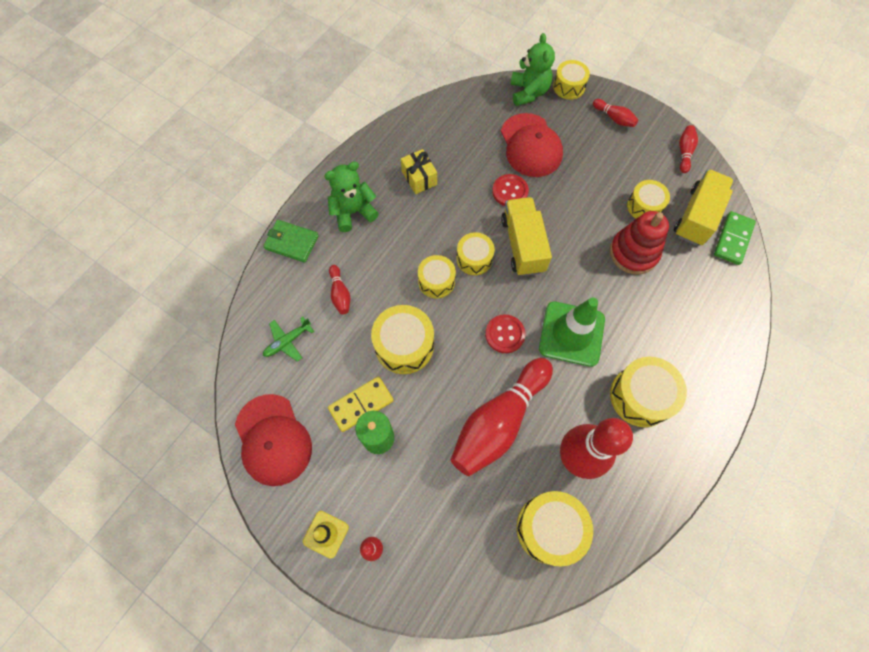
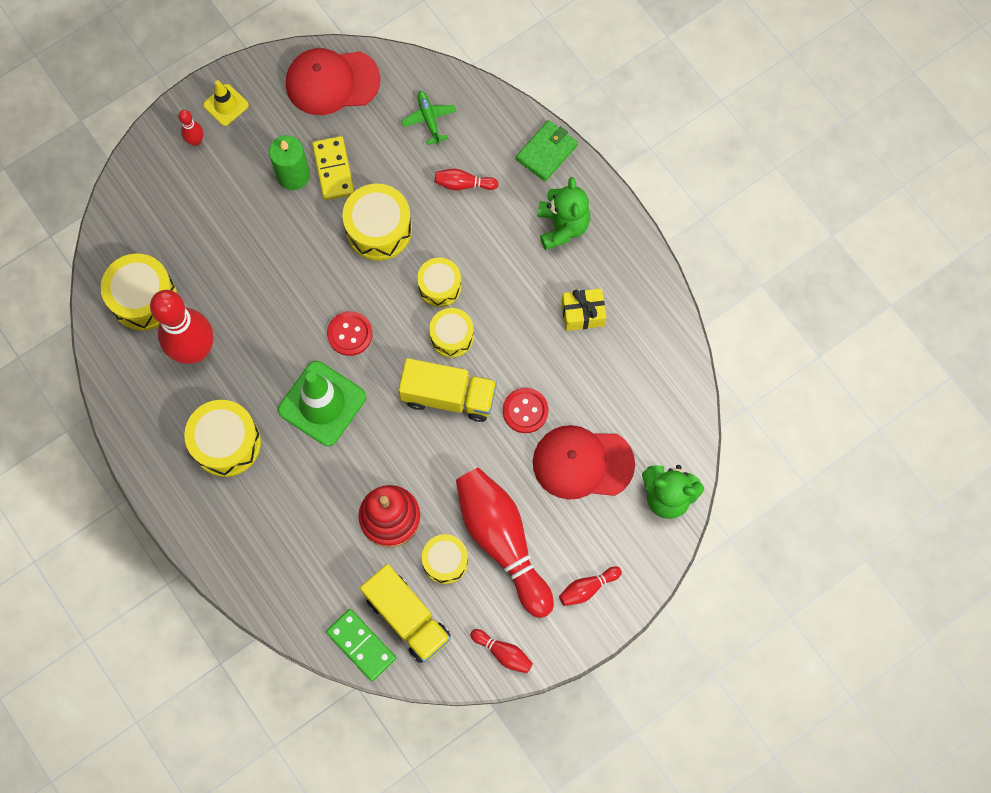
camera: 110 degrees right, 5 degrees up
(499, 421) = (261, 292): red bowling pin -> red bowling pin (502, 541)
(569, 87) = (659, 552): yellow drum -> none

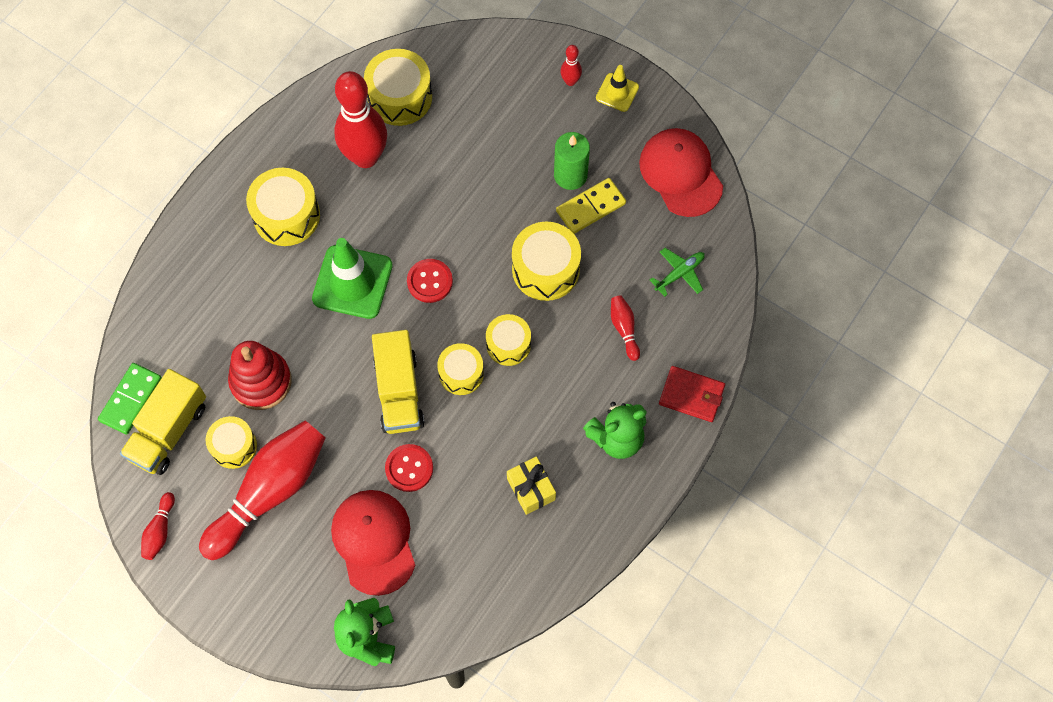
camera: 70 degrees right, 5 degrees down
(546, 152) = (691, 395): green wallet -> red wallet
(587, 588) = (247, 589): red bowling pin -> none

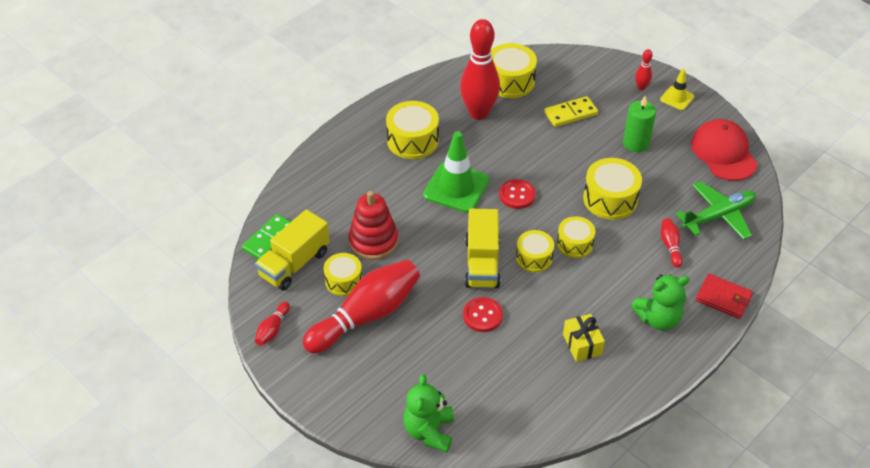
camera: 10 degrees right, 20 degrees down
(374, 541) = (446, 362): red cap -> none
(590, 207) = (650, 165): yellow domino -> yellow domino (570, 113)
(679, 273) = (718, 216): green plane -> green plane, size x1.73

